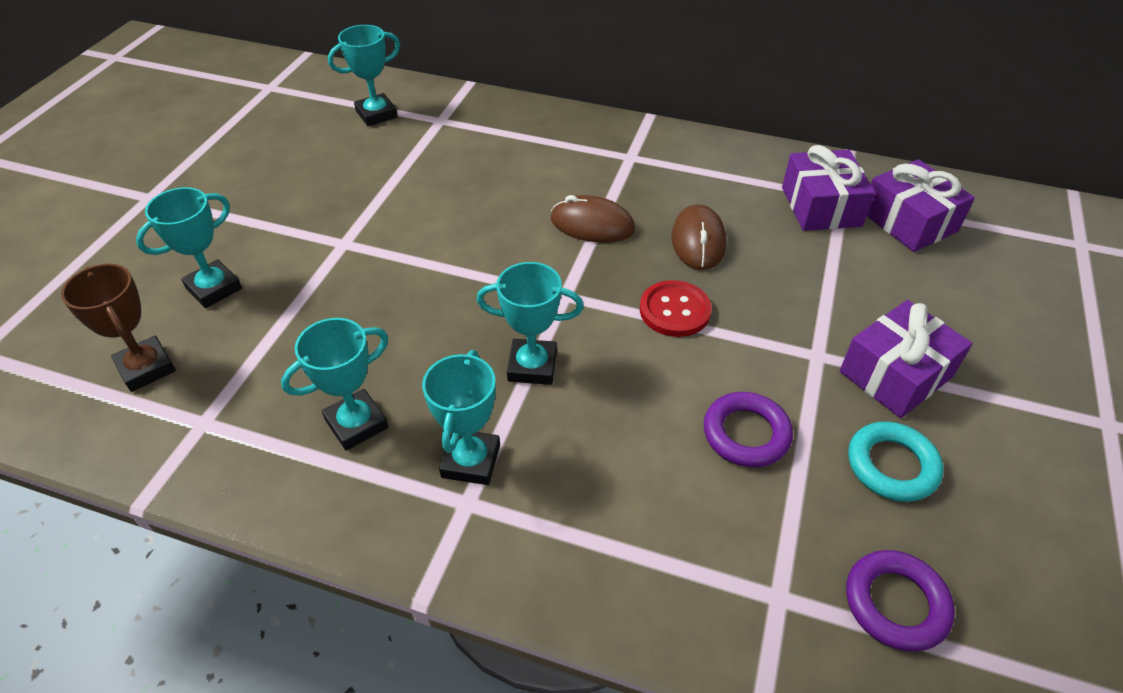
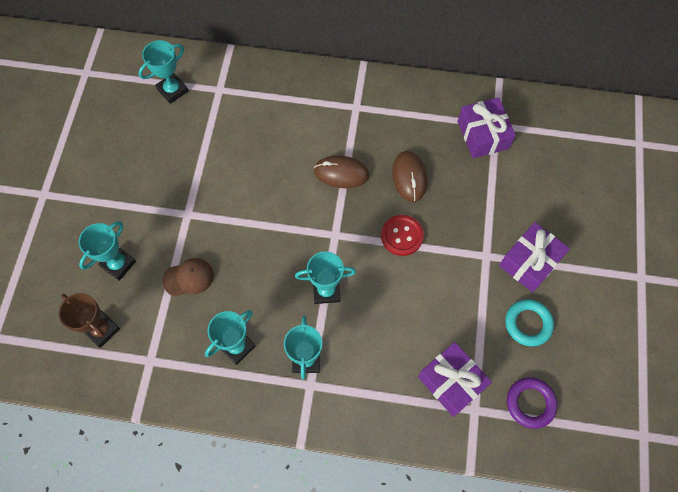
camera: 10 degrees left, 20 degrees up
(313, 319) = (188, 278): none -> brown cap
(746, 434) = (451, 316): purple ring -> none
(908, 221) = (537, 140): purple gift -> purple gift (451, 382)

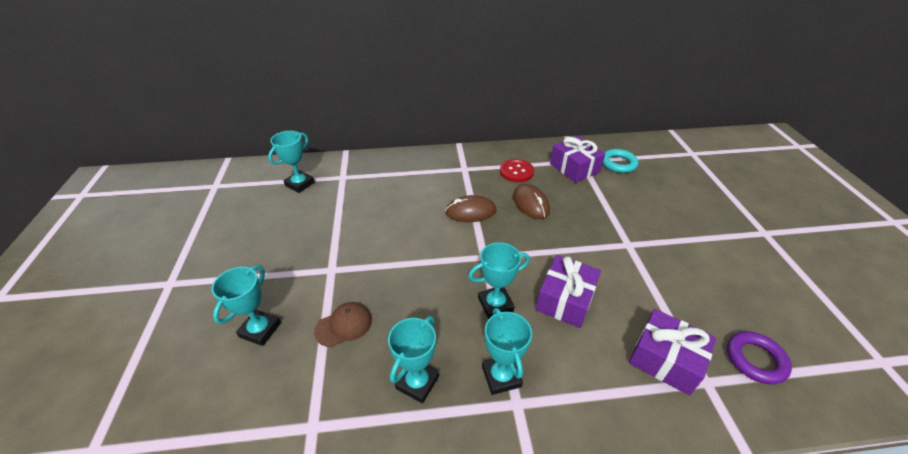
camera: 15 degrees left, 25 degrees down
(102, 329) = (244, 405): brown trophy -> none
(402, 236) = (546, 245): red button -> red button (516, 172)
(528, 324) = (701, 288): turquoise ring -> turquoise ring (618, 164)
(529, 262) = (668, 241): purple gift -> purple gift (565, 300)

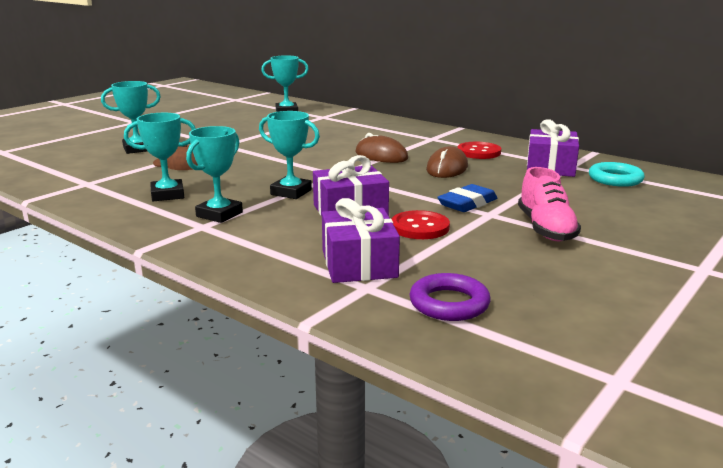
camera: 45 degrees right, 20 degrees down
(602, 240) = (467, 203): none -> blue eraser
(625, 288) = (420, 227): none -> red button
(670, 241) = (546, 228): none -> pink shoe

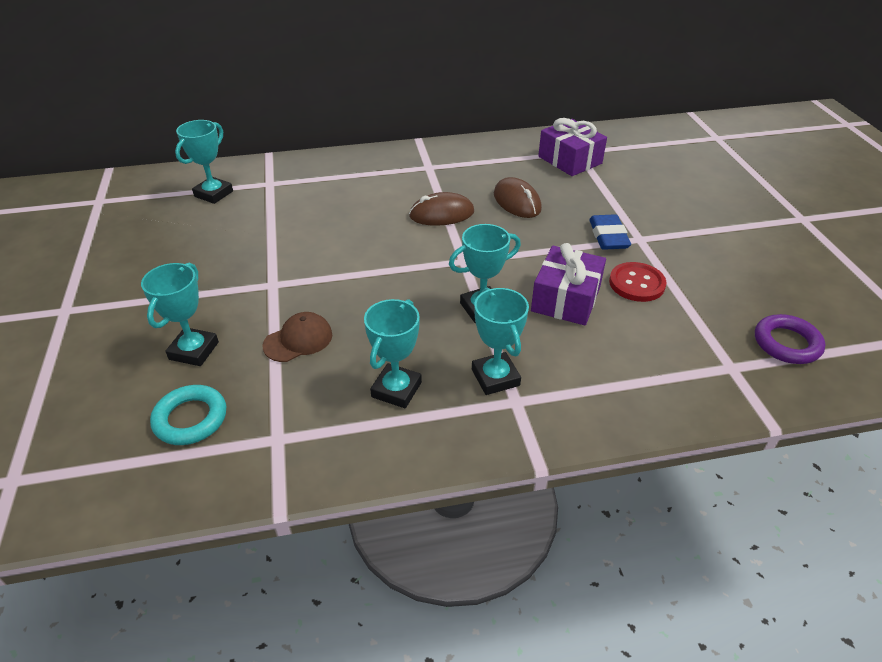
camera: 50 degrees left, 20 degrees up
(359, 264) = (685, 350): purple gift -> none
(479, 152) = (496, 167): red button -> none
(546, 228) = (690, 233): pink shoe -> none
(615, 179) = (625, 153): turquoise ring -> turquoise ring (190, 419)

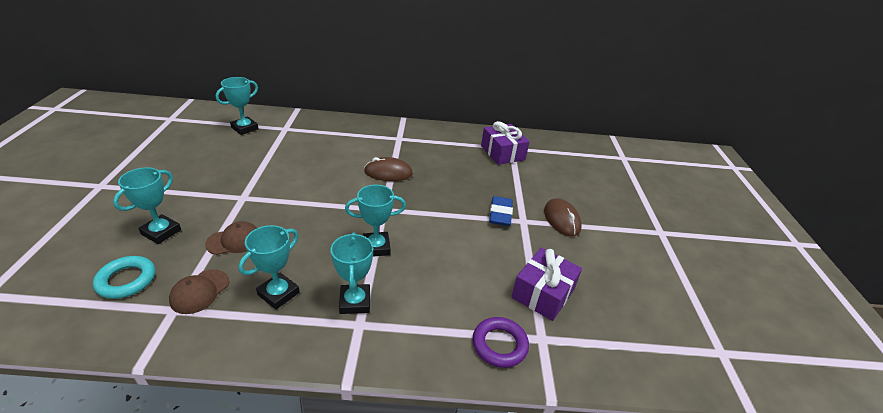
camera: 10 degrees right, 5 degrees down
(296, 410) = (200, 291): none -> brown cap
(517, 201) = (447, 175): brown mouse -> brown mouse (561, 219)
(566, 299) = (442, 254): purple gift -> purple gift (543, 293)
(636, 283) = (502, 254): red button -> none
(786, 343) = (597, 330): purple ring -> purple ring (499, 345)

